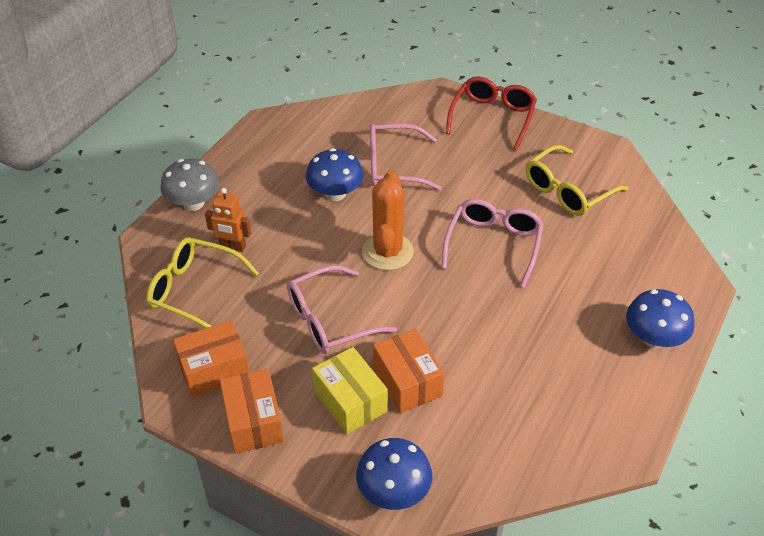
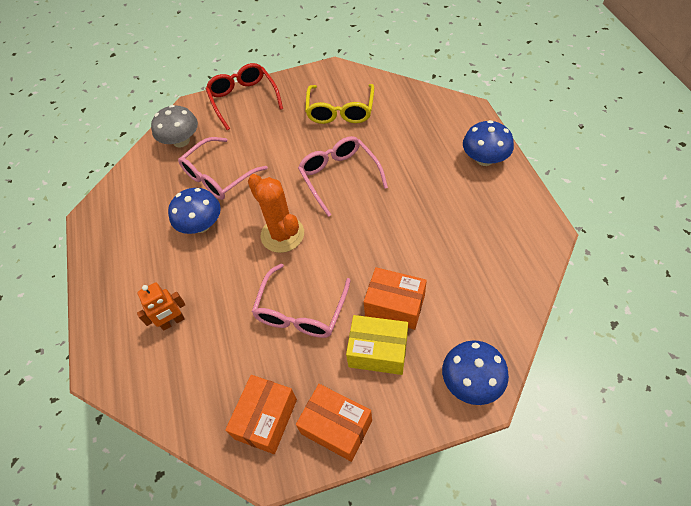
camera: 40 degrees left, 10 degrees up
(193, 203) = (103, 316): grey mushroom -> grey mushroom (181, 141)
(194, 290) = (182, 377): yellow glasses -> none

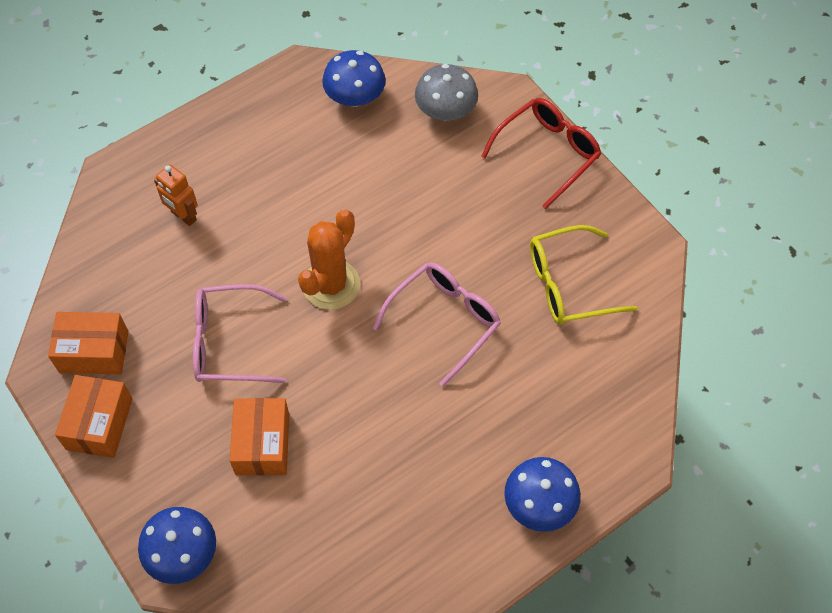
camera: 65 degrees right, 5 degrees up
(201, 225) = (320, 190): blue mushroom -> blue mushroom (355, 97)
(218, 176) = (400, 178): pink glasses -> none
(378, 351) = (197, 441): yellow box -> none

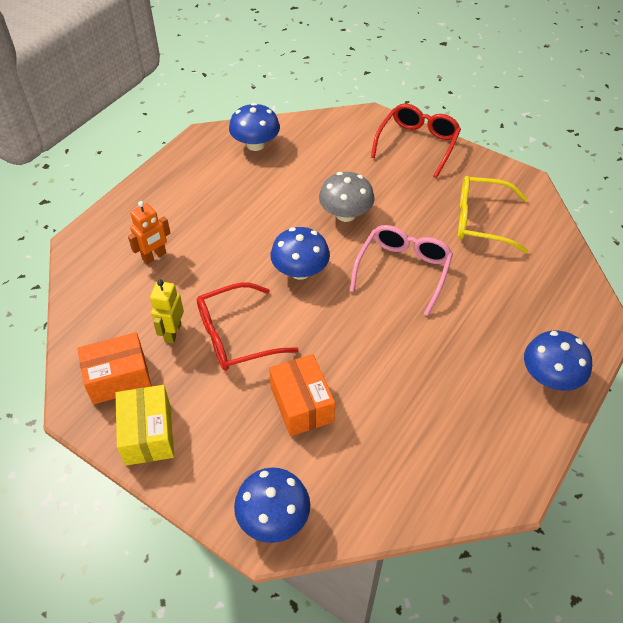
camera: 20 degrees left, 10 degrees down
(99, 424) = (148, 434): orange box -> yellow box
(166, 317) = (172, 332): none -> yellow robot
(183, 216) = (154, 256): orange robot -> orange robot turned 60 degrees counterclockwise
(229, 342) = (236, 336): pink glasses -> red glasses
(331, 285) = (300, 271): orange cactus -> blue mushroom
(445, 111) = (328, 137): grey mushroom -> grey mushroom (345, 214)
(568, 284) = (481, 221): yellow glasses -> yellow glasses turned 45 degrees clockwise

